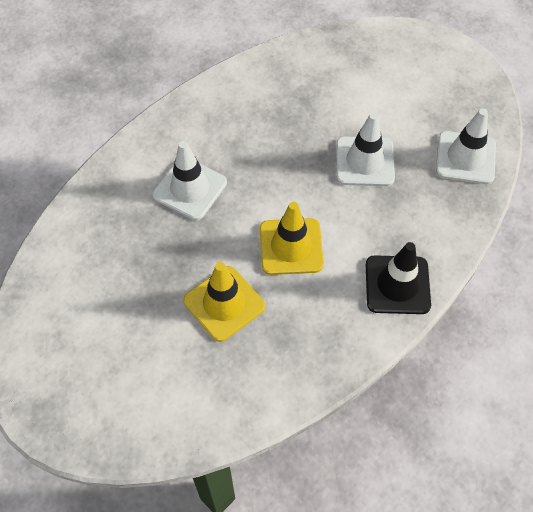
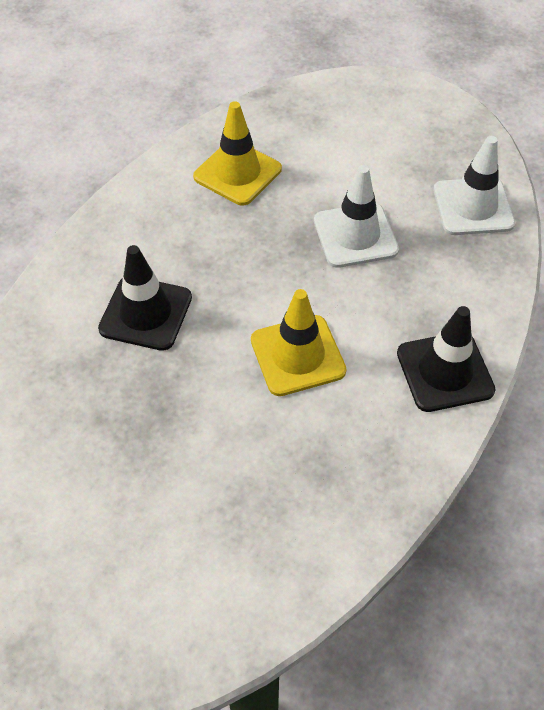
camera: 15 degrees left, 5 degrees down
(190, 189) = (146, 313): white traffic cone -> black traffic cone
(224, 303) = (234, 446): yellow traffic cone -> yellow traffic cone (237, 173)

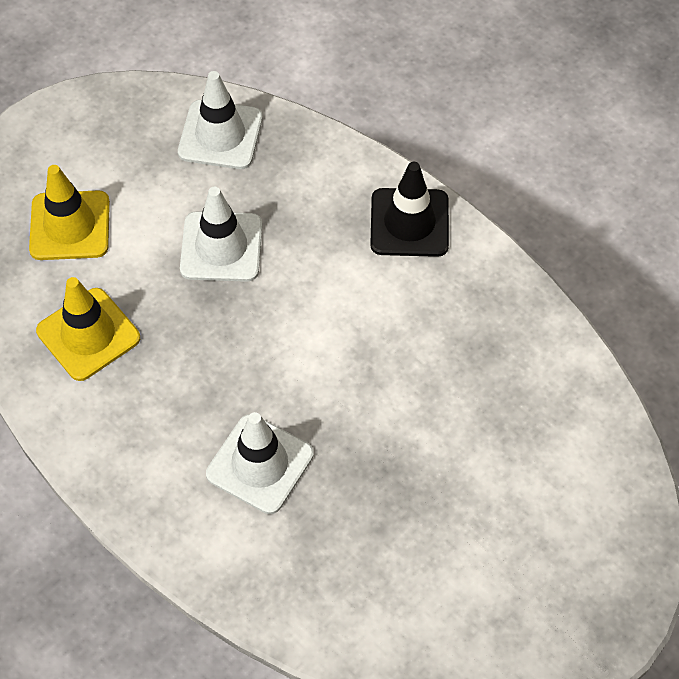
camera: 75 degrees left, 5 degrees up
(146, 313) = (260, 464): black traffic cone -> white traffic cone
(297, 355) = (356, 337): yellow traffic cone -> yellow traffic cone (70, 226)

